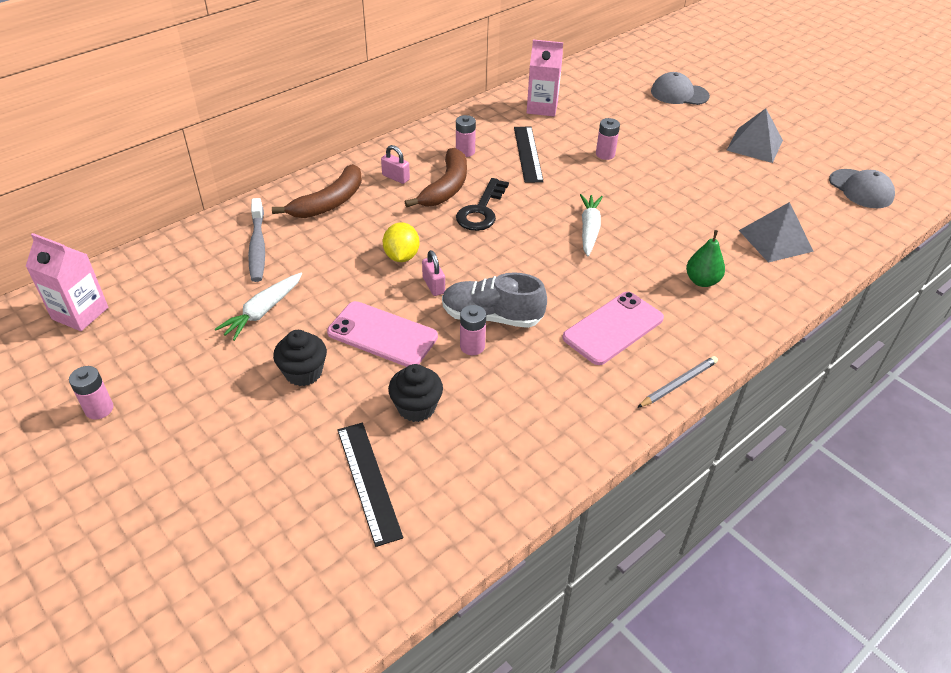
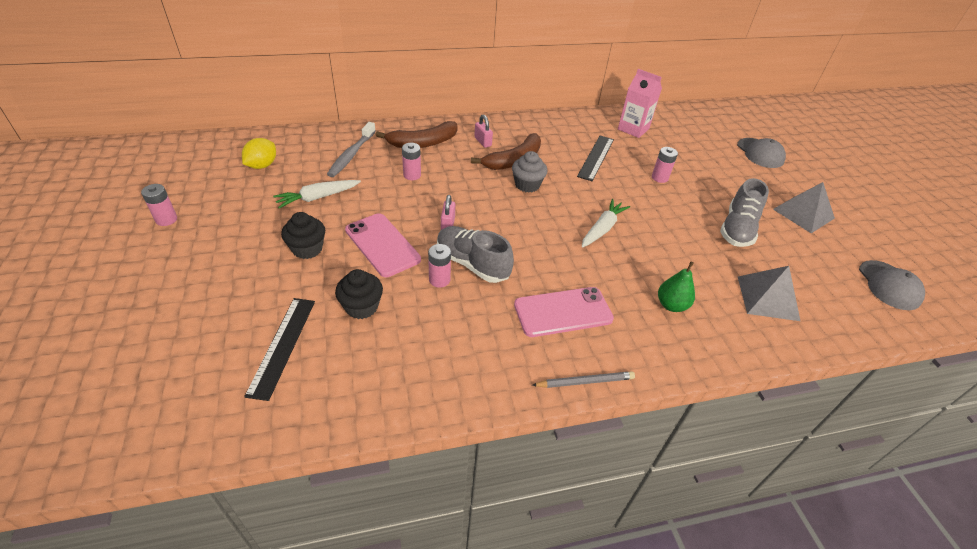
camera: 25 degrees right, 0 degrees up
(80, 313) = (211, 157): pink carton -> none
(401, 256) = (442, 196): yellow lemon -> yellow lemon (262, 165)
(465, 152) = (548, 141): pink battery -> pink battery (412, 175)
(481, 210) = (527, 185): black key -> grey cupcake
(679, 94) = (760, 153): grey cap -> grey cap turned 150 degrees counterclockwise
(709, 182) = (737, 229): none -> grey shoe

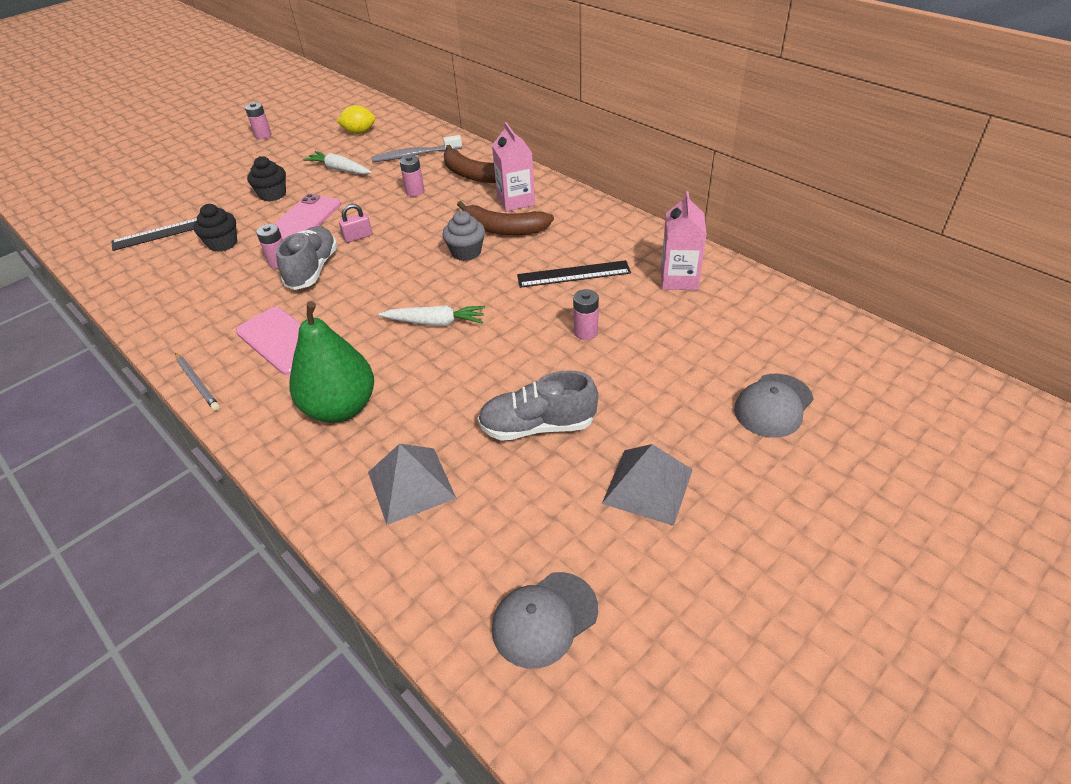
camera: 65 degrees right, 0 degrees up
(483, 142) = (515, 201): pink padlock -> pink carton
(671, 305) = (341, 408): green pear -> green pear, size x1.87

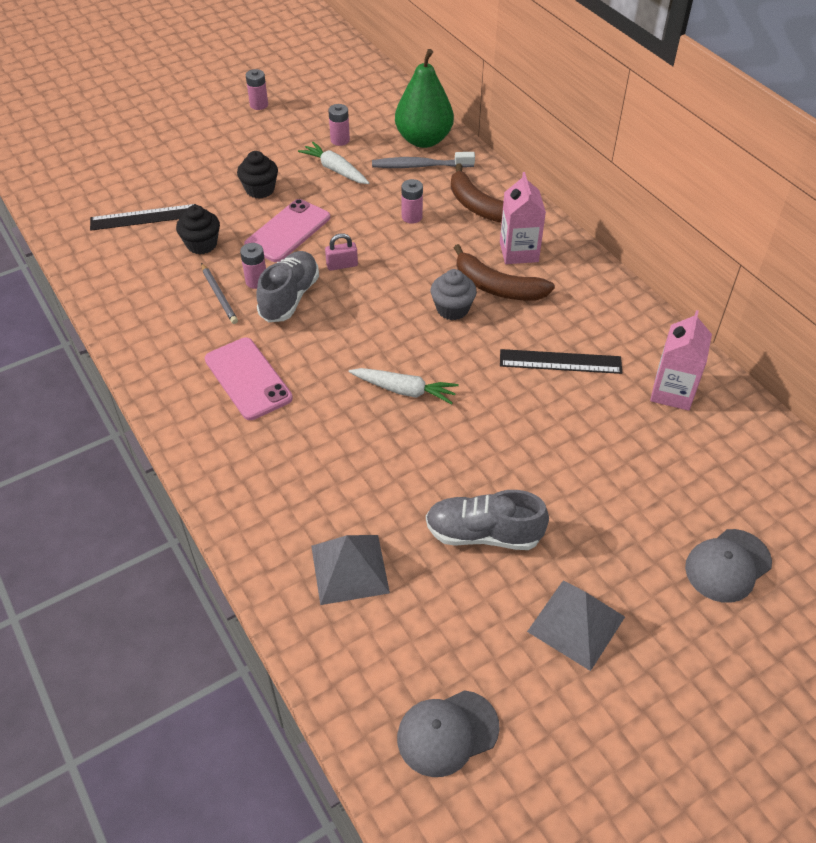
camera: 10 degrees right, 5 degrees up
(197, 383) = (161, 410): grey pencil -> grey pencil (219, 295)
(341, 408) = (295, 469): green pear -> green pear (423, 140)
(359, 132) = (364, 121): yellow lemon -> none
(585, 332) = (556, 436): pink battery -> pink battery (340, 140)

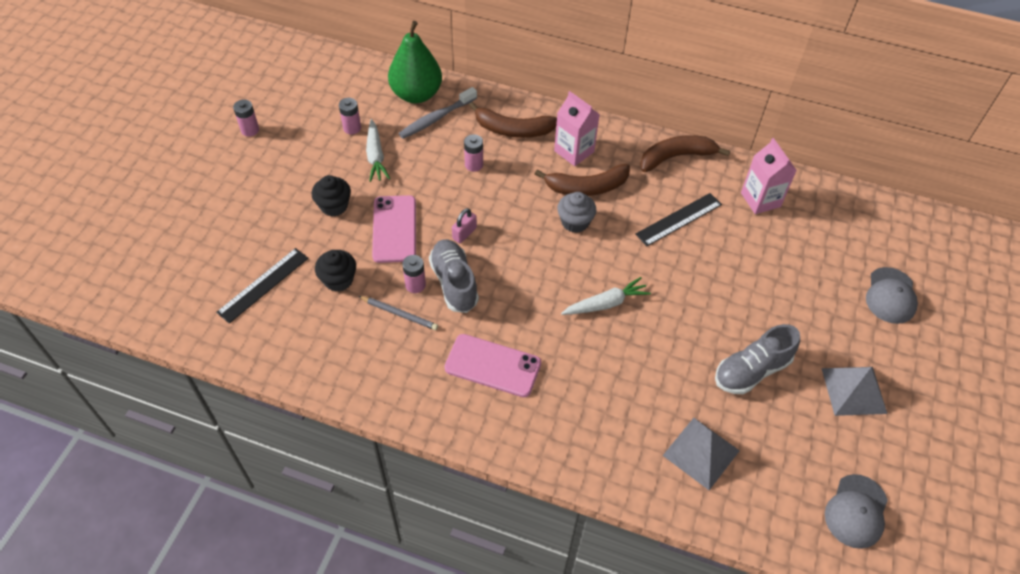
camera: 40 degrees left, 5 degrees up
(335, 170) = (375, 156): white carrot -> white carrot turned 105 degrees counterclockwise
(620, 308) = (676, 157): none -> brown banana

